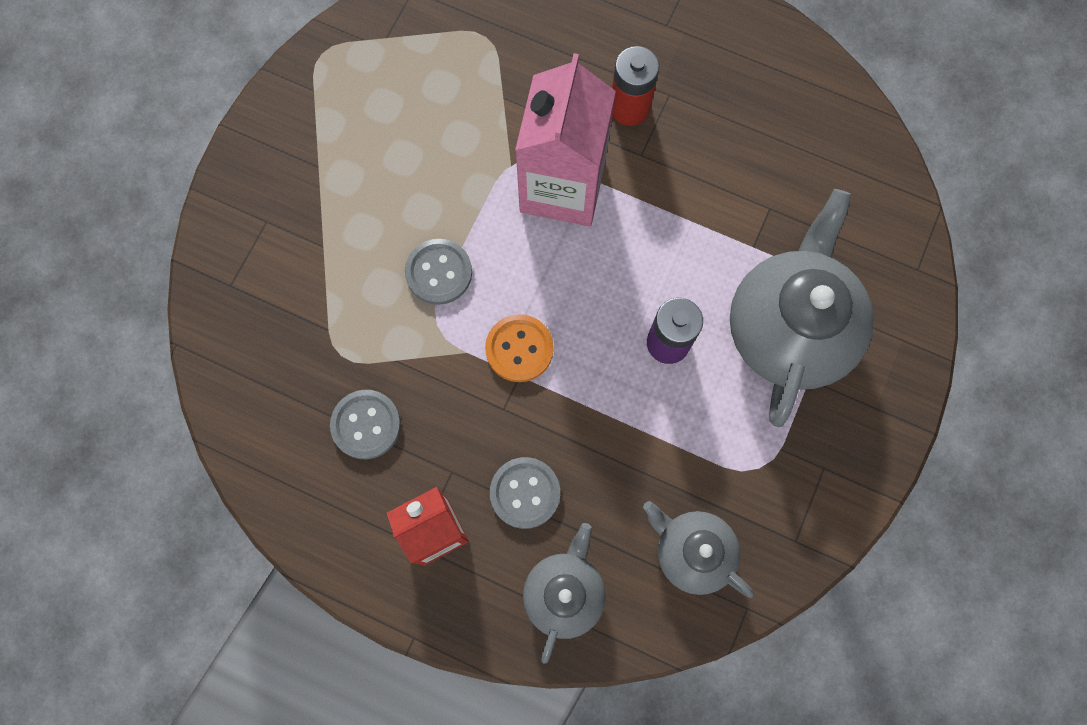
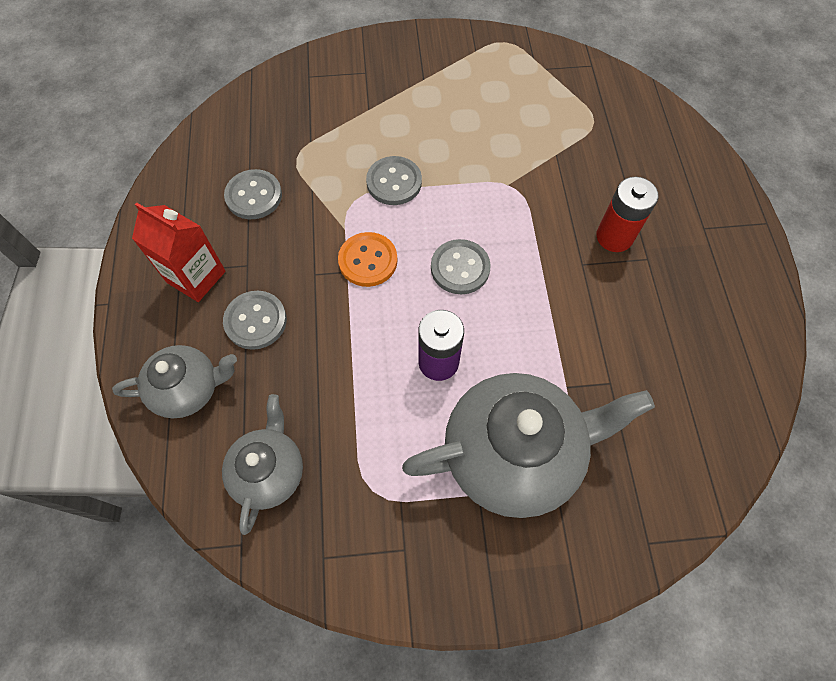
camera: 60 degrees right, 10 degrees down
(562, 186) = (515, 225): pink carton -> none
(580, 266) = (460, 268): none -> grey button

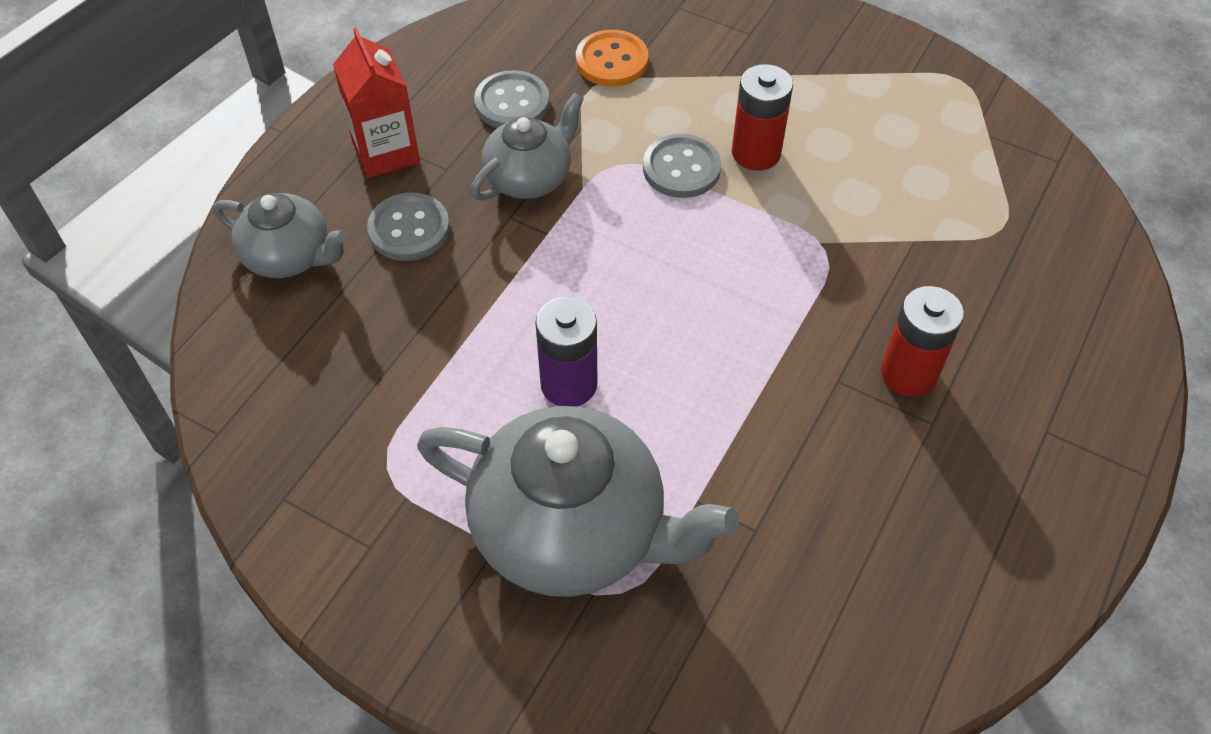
camera: 35 degrees right, 10 degrees down
(269, 471) = (300, 382): grey teapot -> grey teapot (529, 178)
(368, 261) = (580, 235): orange button -> orange button (612, 61)
(429, 148) = (756, 153): none -> red battery
(460, 268) = (680, 301): grey button -> none

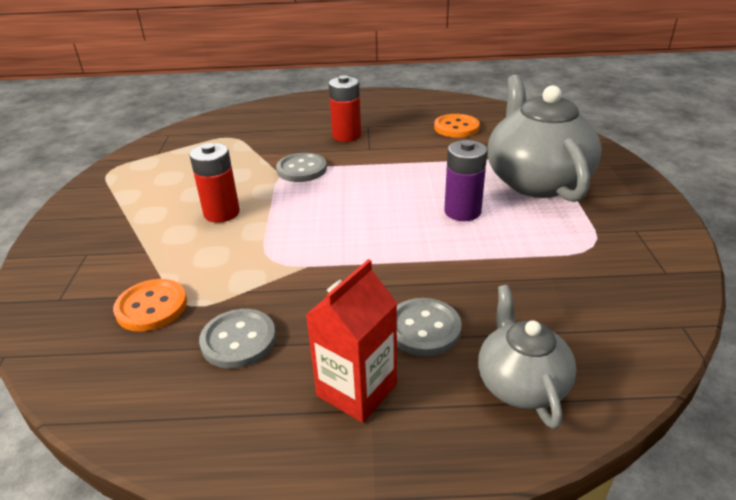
camera: 120 degrees left, 20 degrees down
(529, 178) = (318, 293): grey teapot -> none
(681, 168) = (257, 234): grey button -> grey button (301, 169)
(837, 553) = (456, 127): none -> orange button

